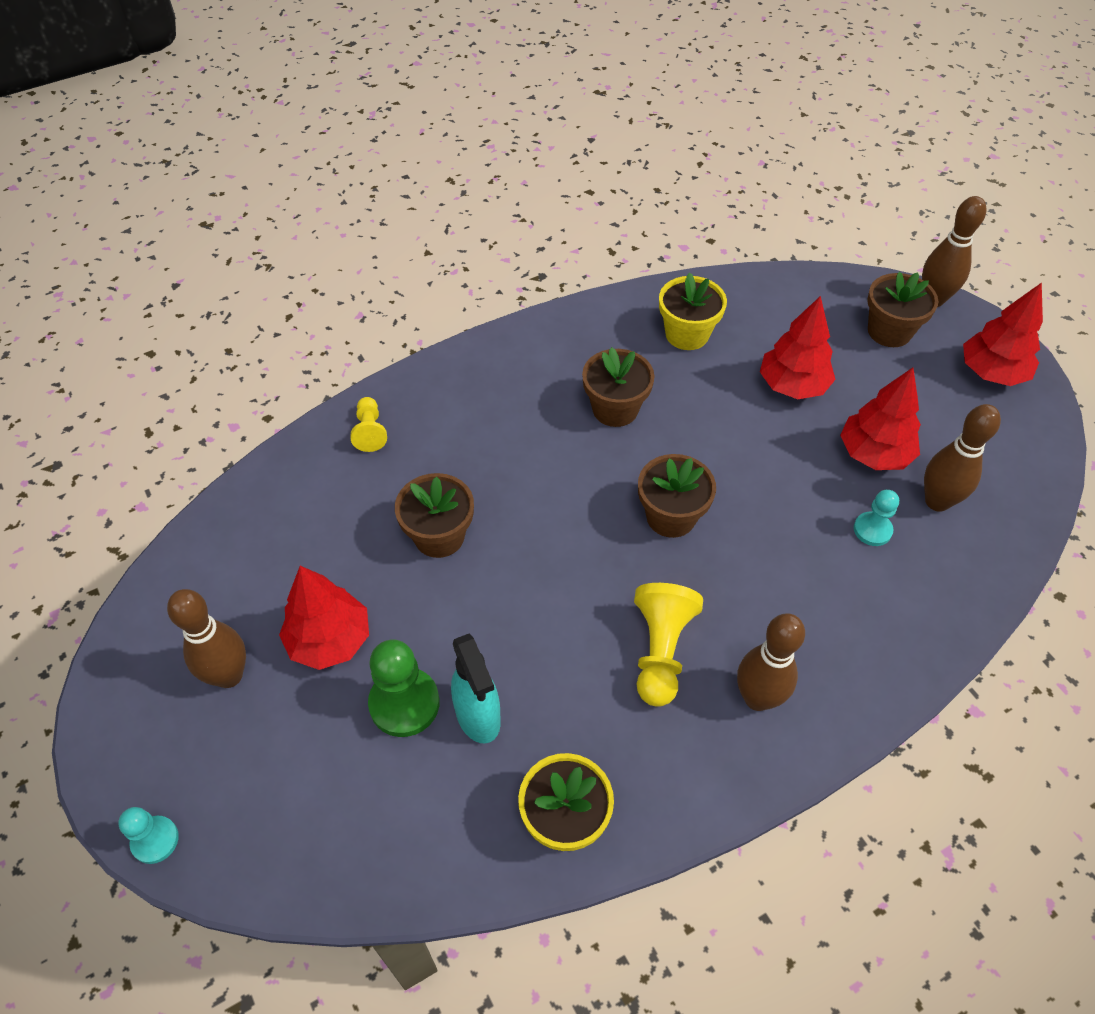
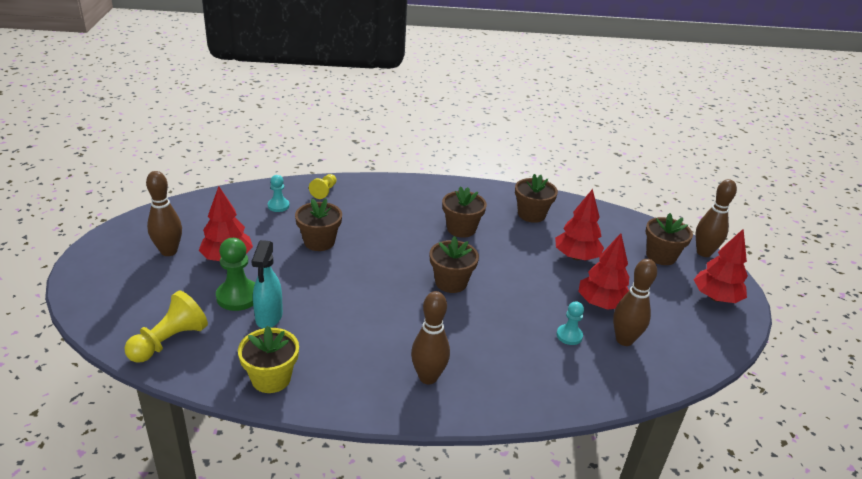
camera: 25 degrees right, 20 degrees down
(155, 840) = (76, 295): turquoise pawn -> turquoise pawn (278, 206)
(660, 651) = (391, 334): yellow pawn -> yellow pawn (169, 341)
(687, 334) = (531, 214): yellow flower pot -> brown flower pot

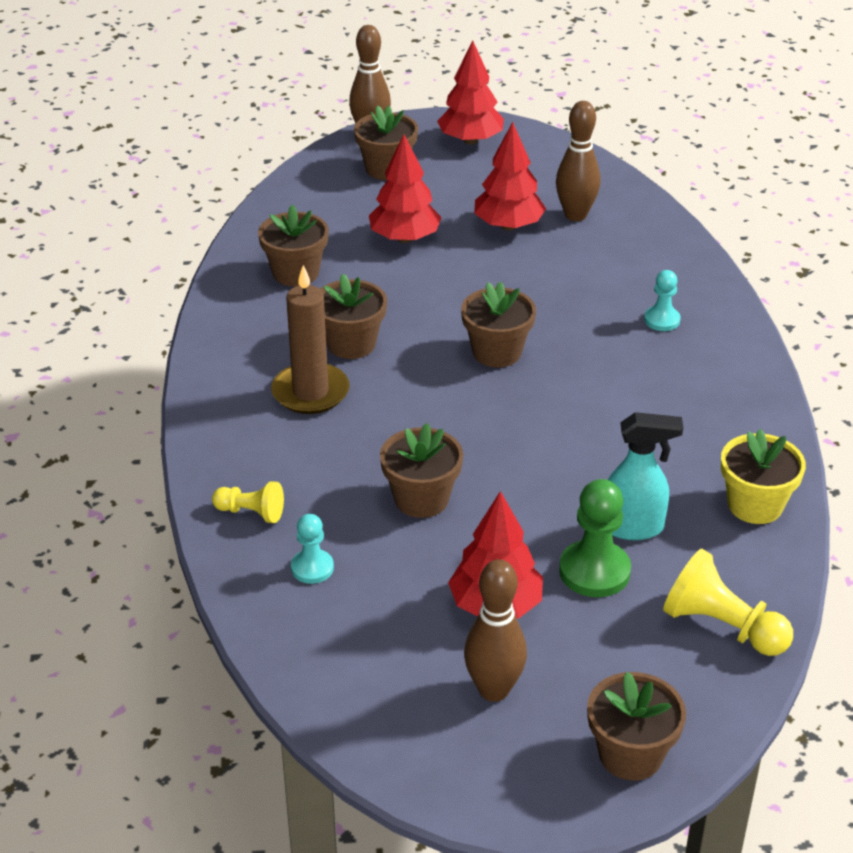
camera: 90 degrees left, 5 degrees up
(98, 290) = (630, 754): none -> brown flower pot
(417, 213) = (310, 392): none -> brown candle
(428, 377) = (699, 367): brown bowling pin -> none
(569, 335) = (581, 255): turquoise pawn -> turquoise pawn (662, 320)

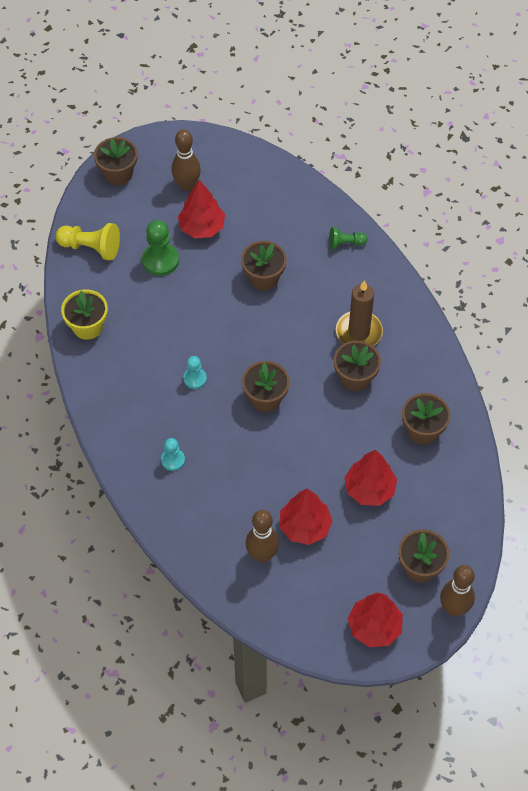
camera: 160 degrees right, 20 degrees up
(251, 512) = (345, 243): yellow pawn -> green pawn
(312, 568) = (298, 221): turquoise pawn -> turquoise pawn (195, 379)
(633, 528) = (148, 292): turquoise spray bottle -> none

